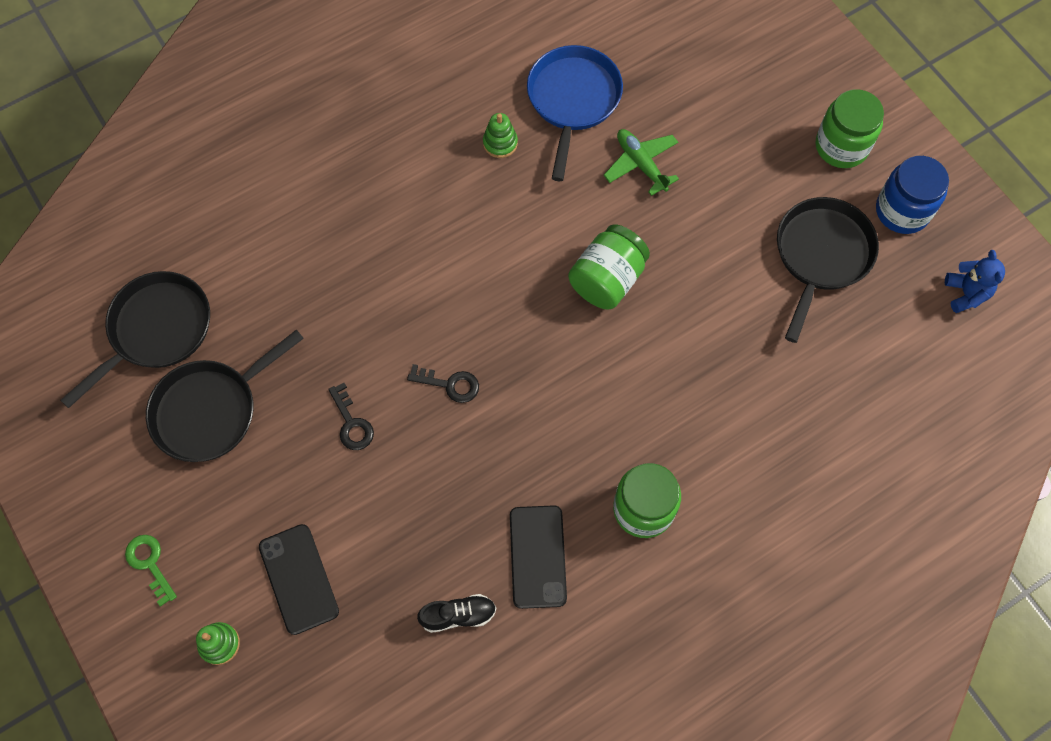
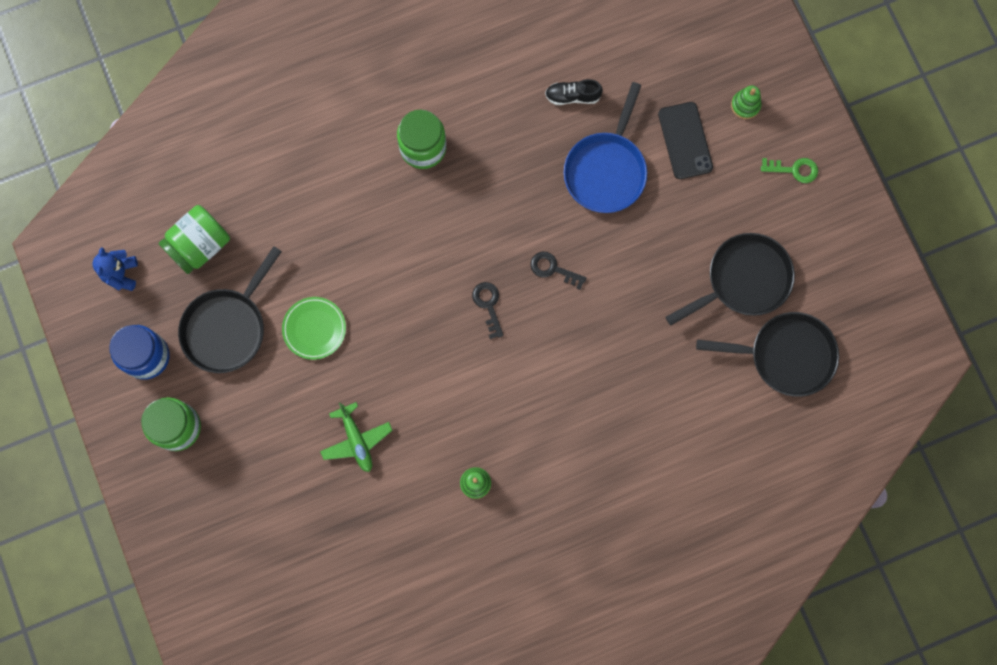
camera: 170 degrees left, 10 degrees up
(150, 564) = (794, 170): green key -> green key turned 60 degrees counterclockwise
(156, 331) = (785, 355): black pan -> black pan turned 135 degrees counterclockwise
(351, 423) = (634, 251): black key -> black key (488, 305)
(537, 556) = (508, 127): black phone -> none
(573, 101) = (402, 516): blue pan -> blue pan (606, 170)
(607, 279) = (409, 337): green jar -> green jar (199, 245)
(720, 270) = (314, 329): none -> green plate

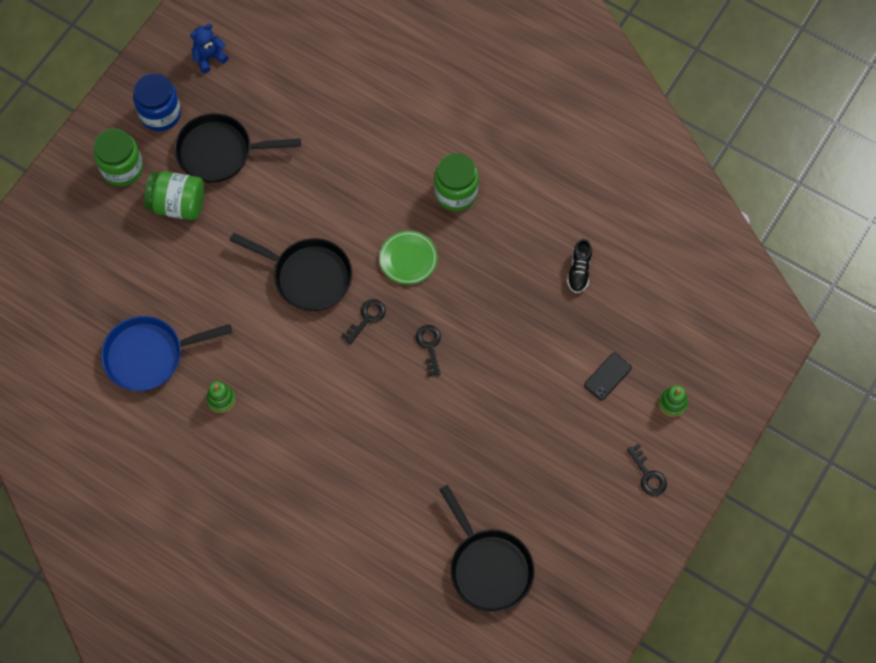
camera: 55 degrees right, 10 degrees down
(199, 245) = (268, 93): green jar -> green jar (178, 204)
(314, 329) = (260, 210): green plate -> green plate (408, 259)
(356, 440) = (196, 294): green plane -> none
(572, 96) = (579, 271): black shoe -> black shoe turned 135 degrees counterclockwise
(606, 170) = (538, 333): blue pan -> blue pan (149, 355)
(685, 140) = (607, 376): black phone -> black phone, size x0.66
(743, 280) = (526, 494): black pan -> black pan (307, 276)
(794, 170) = (648, 475): green key -> black key

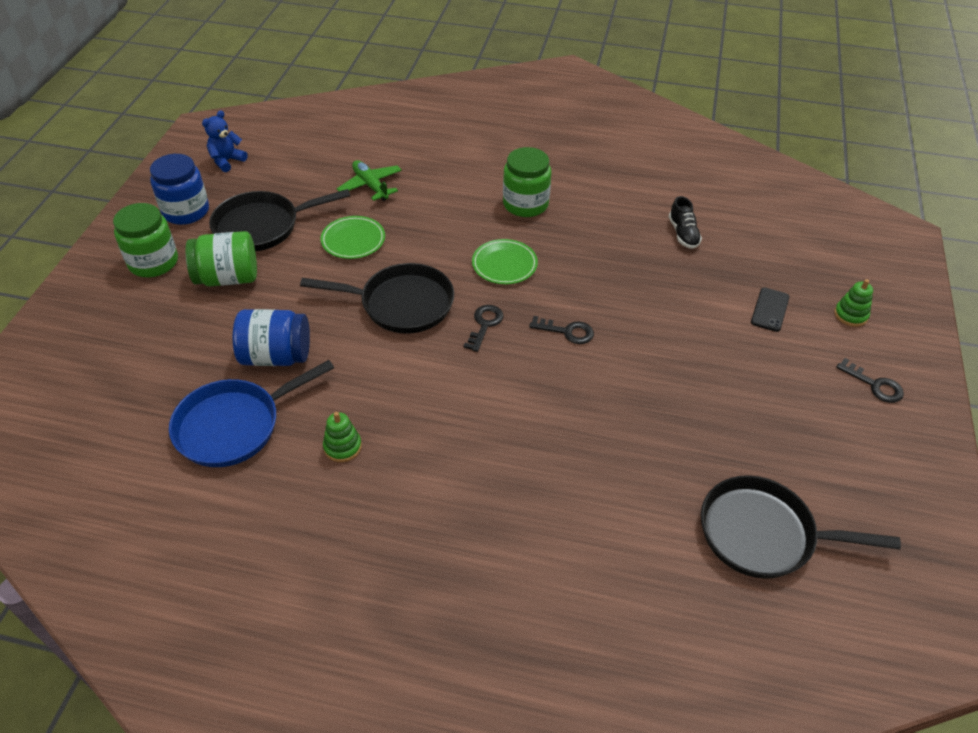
camera: 20 degrees left, 20 degrees down
(195, 299) = (276, 356): none -> blue jar
(291, 192) = (353, 240): none -> green plate
(327, 128) = (370, 186): none -> green plane
(429, 346) = (567, 331): black key -> black key turned 135 degrees clockwise
(488, 567) = (764, 534): black pan -> black pan turned 150 degrees clockwise

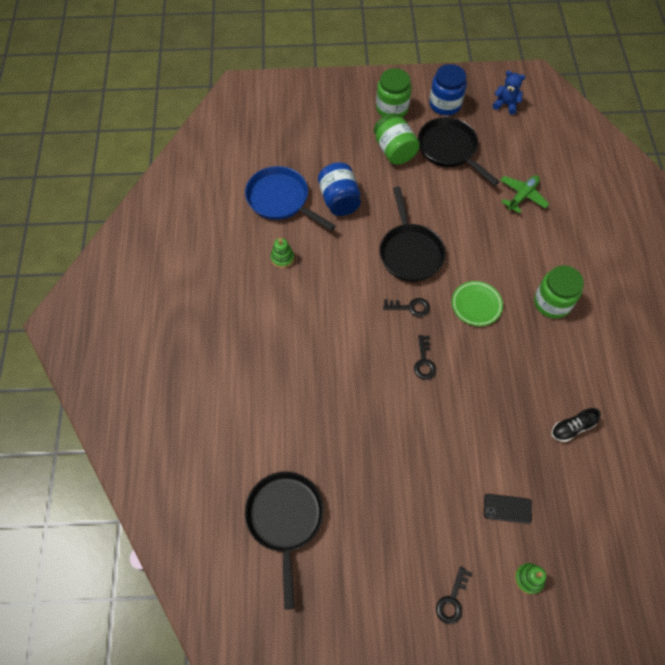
camera: 75 degrees right, 15 degrees up
(353, 240) = (459, 205): green plate -> none

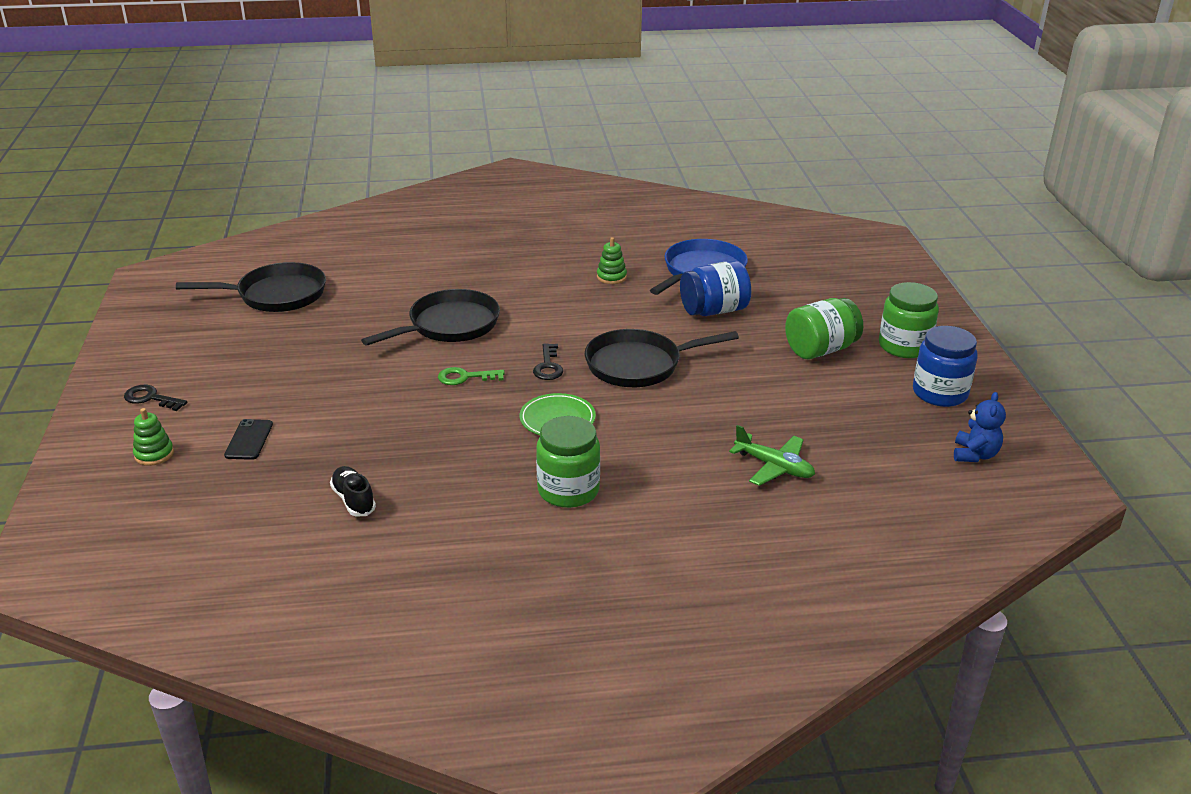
camera: 85 degrees right, 30 degrees down
(424, 361) = (465, 377): black key -> green key
(449, 150) = (844, 397): black pan -> black pan (449, 325)

